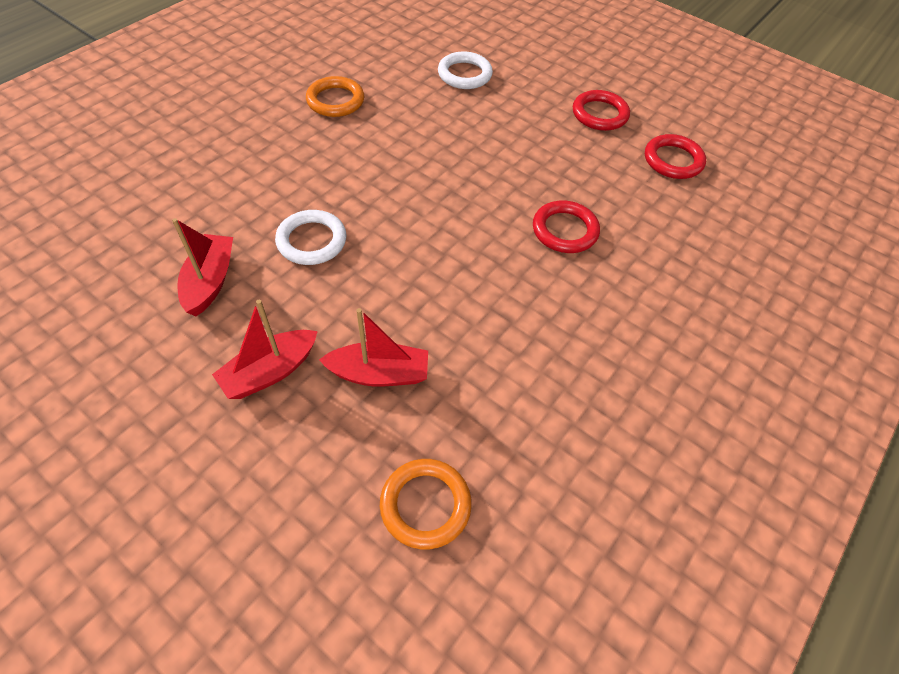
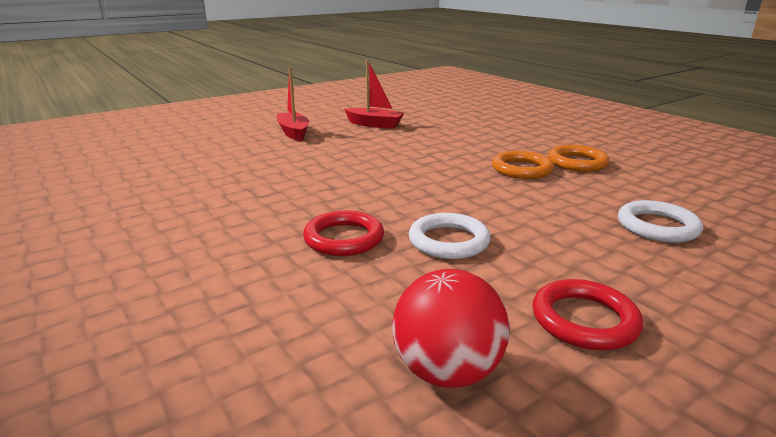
camera: 110 degrees right, 30 degrees down
(312, 241) = (394, 146): white ring -> white ring (448, 241)
(379, 374) = (261, 154): red boat -> none
(425, 505) = (161, 156): orange ring -> orange ring (521, 169)
(673, 160) = (447, 371): red ring -> red ball

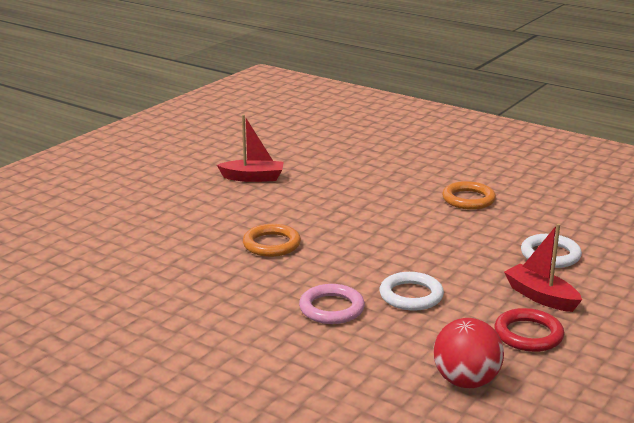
camera: 20 degrees left, 0 degrees up
(293, 133) = (179, 202): red boat -> red boat (540, 296)
(344, 238) = (331, 308): red ring -> pink ring
(521, 169) = (426, 215): orange ring -> orange ring (271, 244)

